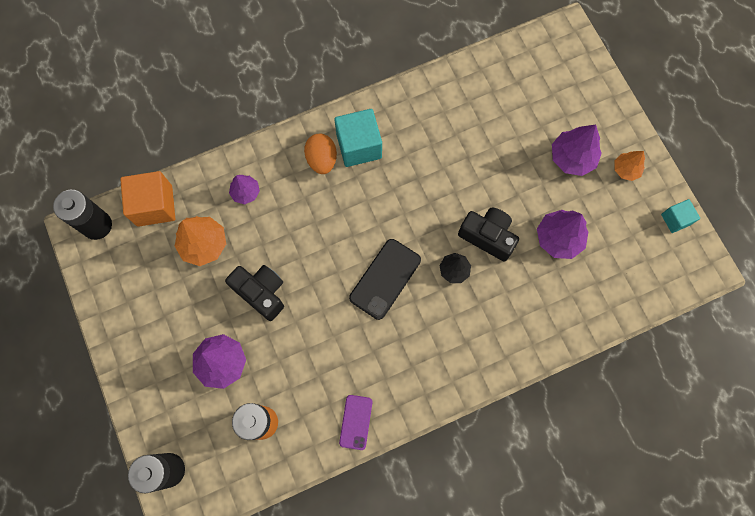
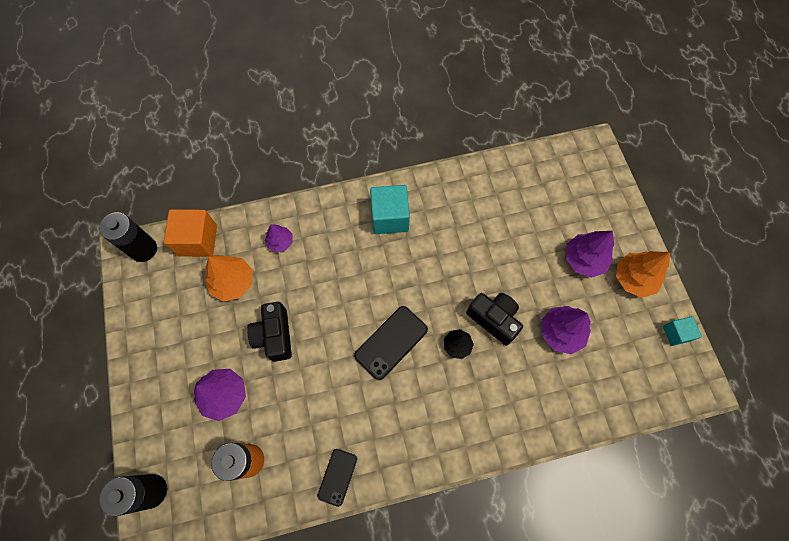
camera: 10 degrees right, 5 degrees down
(261, 293) = (274, 335): black camera -> black camera turned 150 degrees counterclockwise
(322, 160) = (354, 224): orange egg -> none
(356, 422) = (337, 477): purple phone -> black phone
(626, 169) = (633, 278): orange tree -> orange tree, size x1.64

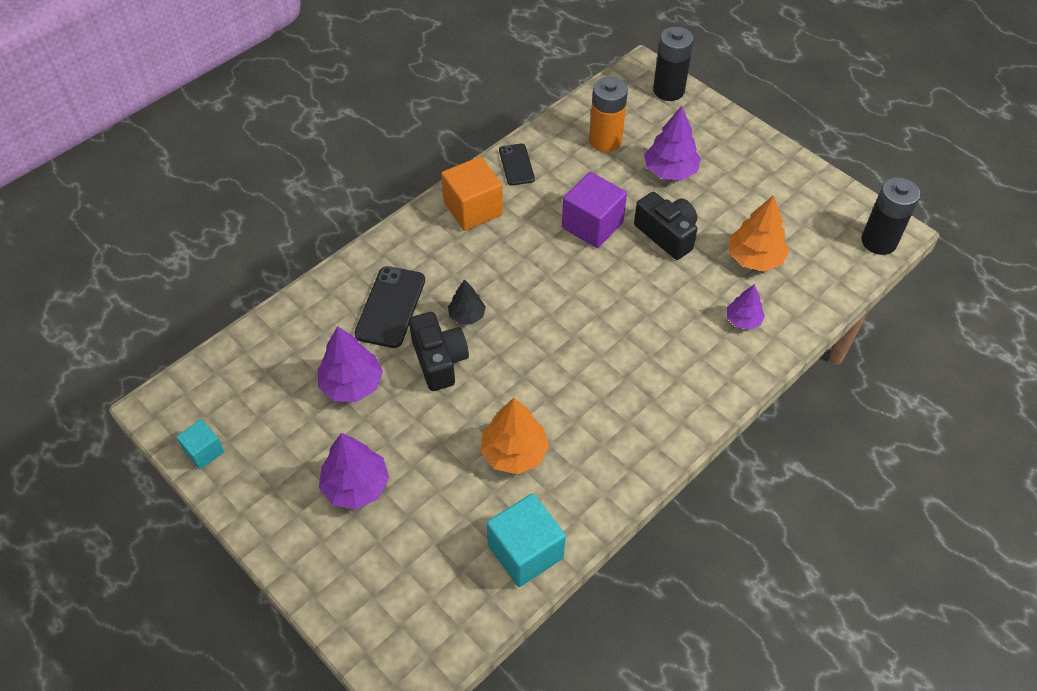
camera: 150 degrees right, 15 degrees down
(198, 240) = (833, 277): orange cube -> orange cube (473, 209)
(320, 375) = (592, 225): none -> purple cube
(390, 217) = (639, 412): turquoise cube -> turquoise cube (525, 551)
(391, 342) = (541, 285): black phone -> black phone (390, 307)
(494, 319) = (439, 360): black camera -> black camera turned 120 degrees counterclockwise
(633, 278) = (279, 494): orange tree -> orange tree (514, 452)

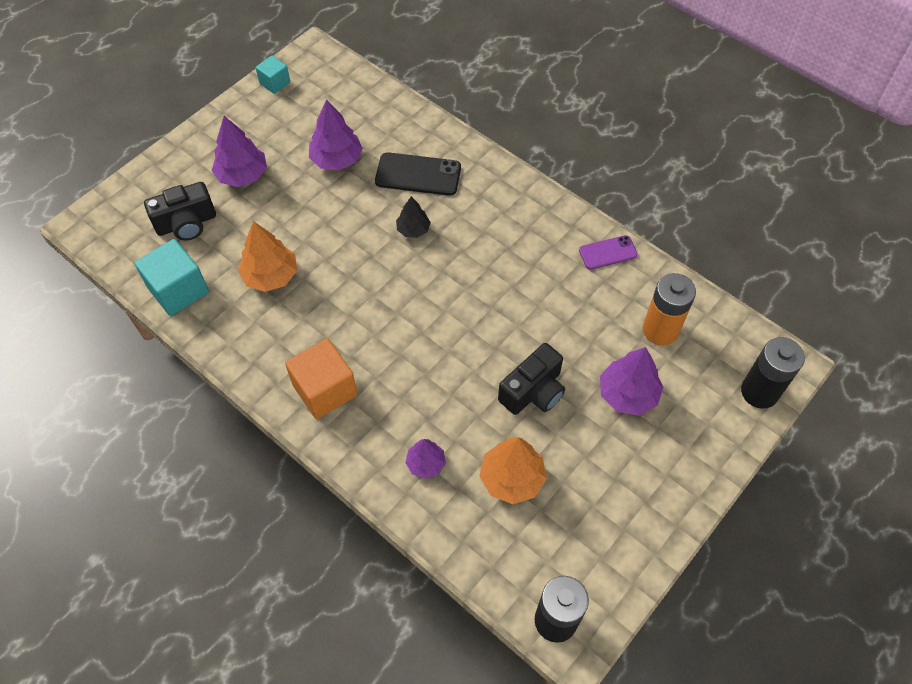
camera: 85 degrees right, 5 degrees up
(439, 360) = (363, 214): black camera -> black camera (186, 223)
(473, 209) = (542, 222): orange cube -> orange cube (325, 390)
(516, 165) = (608, 252): black phone -> purple phone
(592, 225) = (536, 323): purple cube -> none

